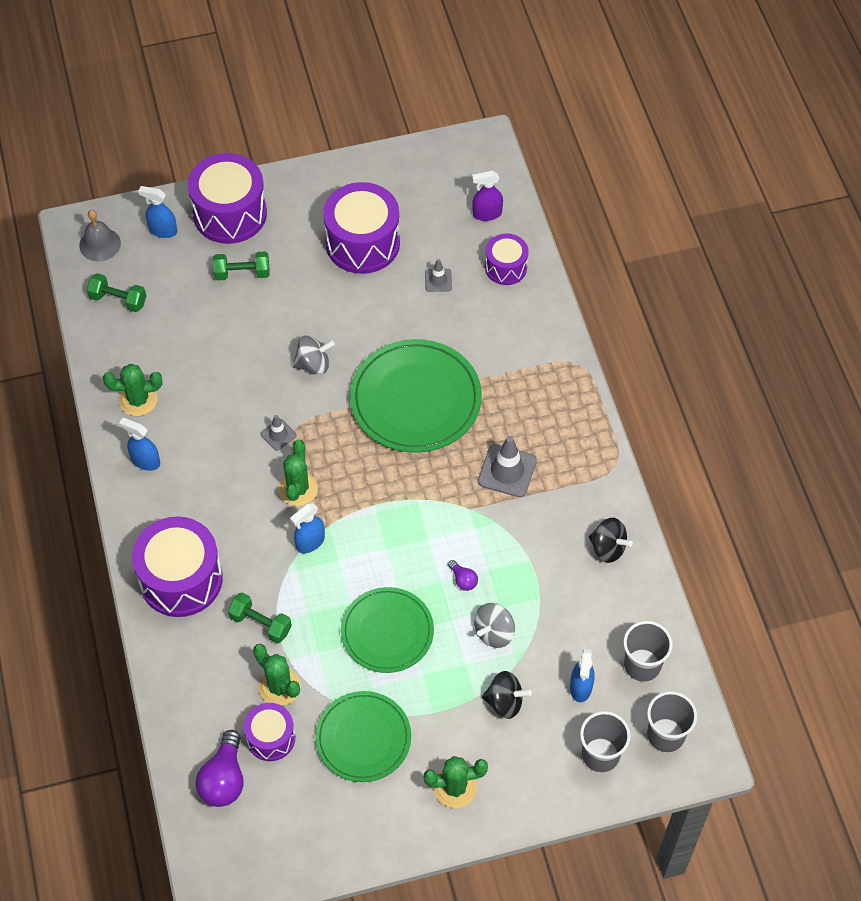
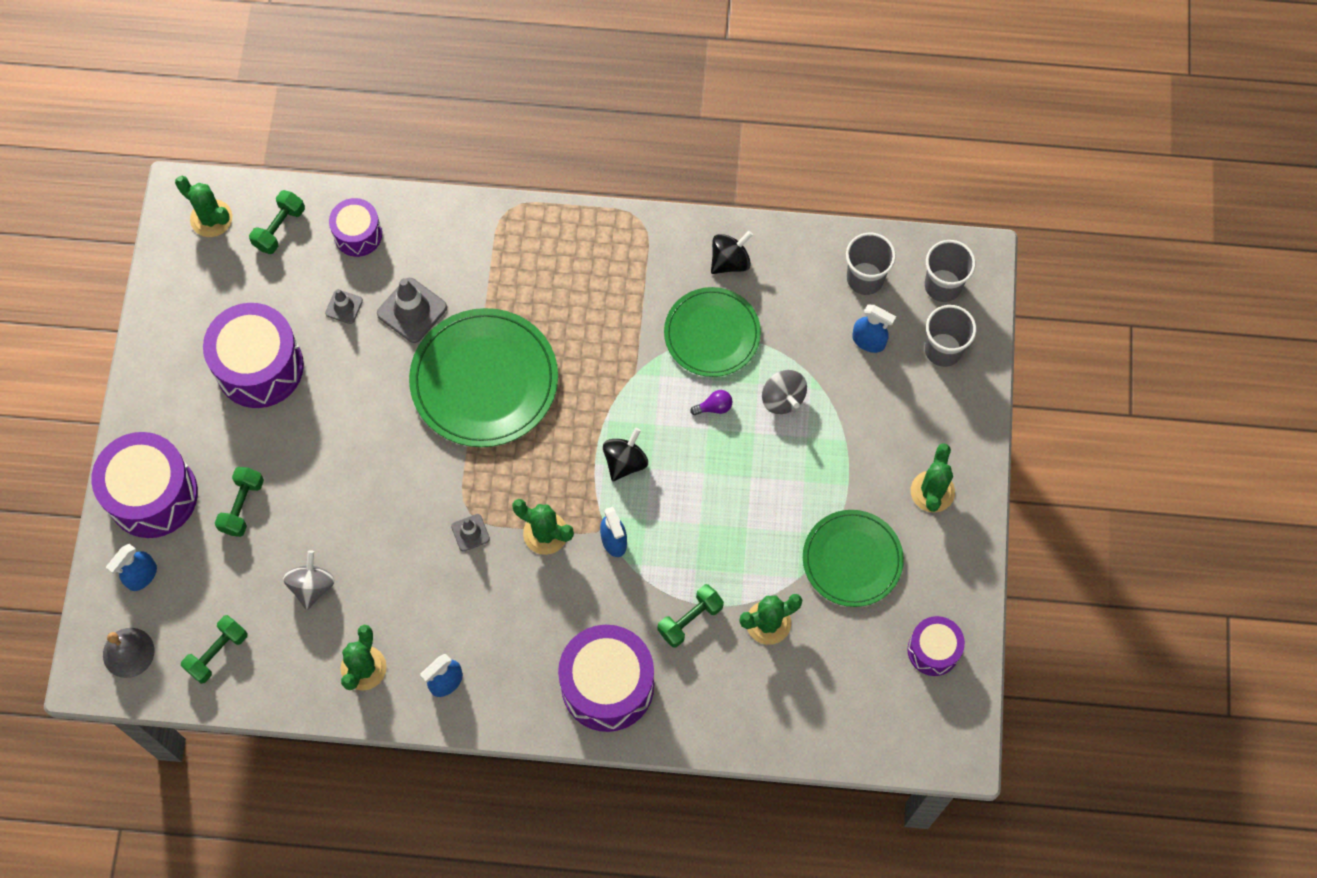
camera: 70 degrees left, 10 degrees up
(224, 779) = (850, 708): purple light bulb -> none
(271, 738) = (821, 648): purple drum -> purple drum (933, 650)
(313, 364) = (396, 468): grey spinning top -> grey spinning top (312, 586)
(387, 632) = (745, 498): green plate -> green plate (712, 334)
(474, 167) = (211, 218): none -> green cactus
(487, 214) = (279, 228): purple spray bottle -> green dumbbell
(505, 702) = (860, 415): black spinning top -> black spinning top (625, 462)
(507, 471) = (606, 322): grey traffic cone -> grey traffic cone (412, 310)

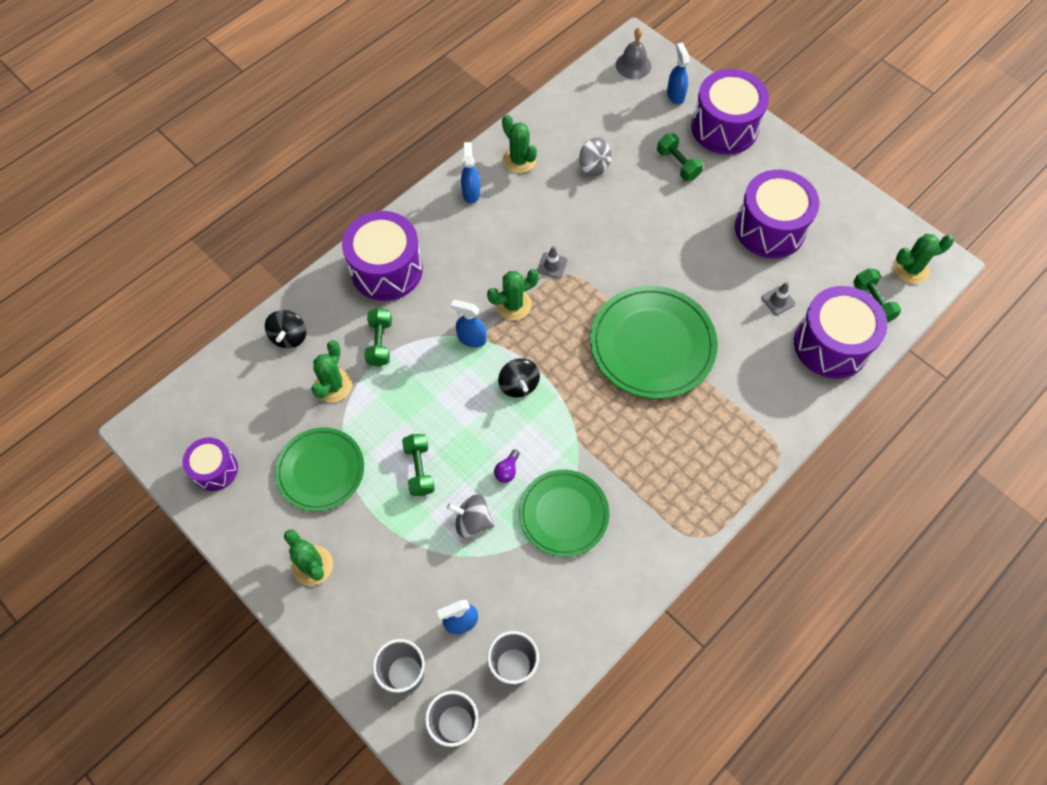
camera: 130 degrees right, 5 degrees down
(217, 653) = (594, 102): green dumbbell -> green dumbbell (419, 469)
(358, 234) = (831, 344): purple drum -> purple drum, size x1.77
(412, 310) = (742, 337): grey traffic cone -> none
(730, 261) = (612, 575): black spinning top -> black spinning top (289, 337)

